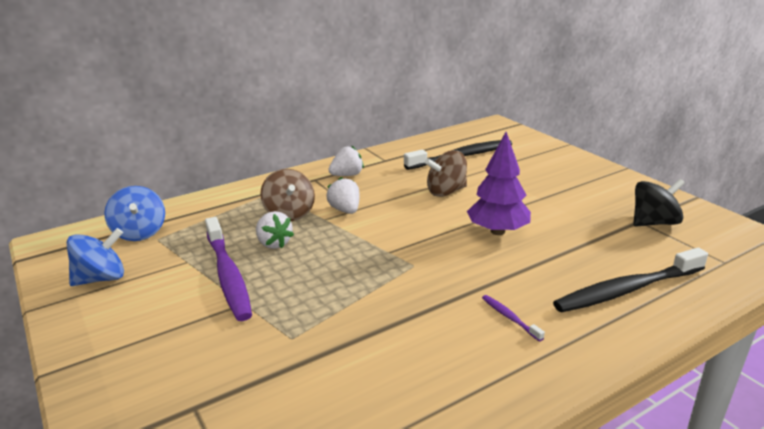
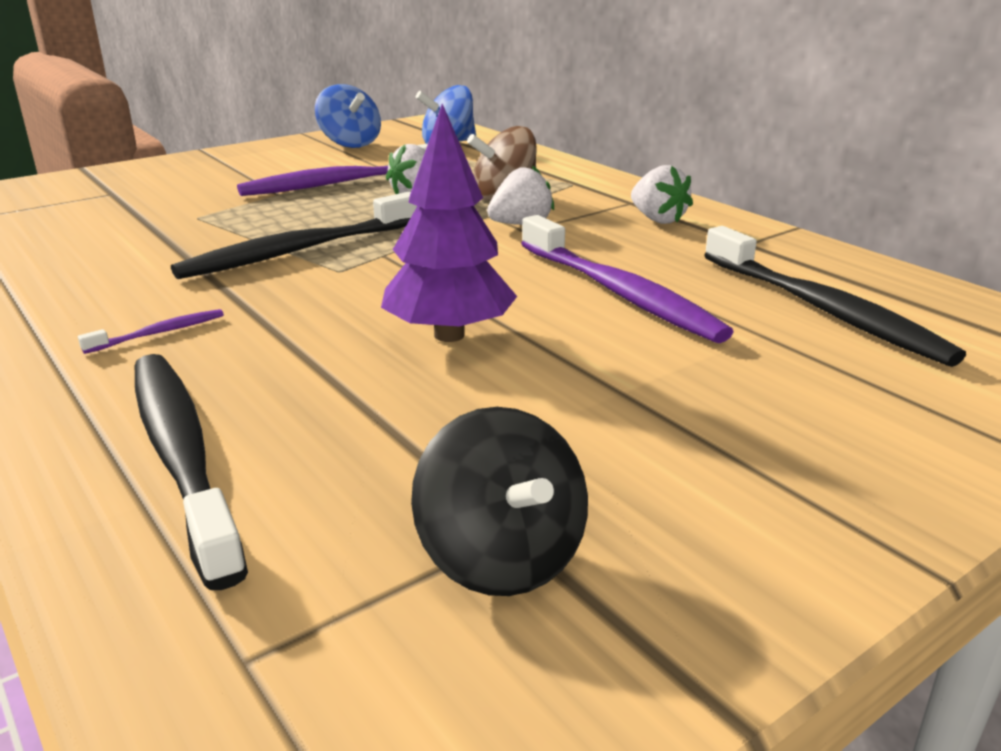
camera: 85 degrees right, 0 degrees up
(379, 282) = (299, 251): none -> black toothbrush
(446, 191) = (619, 293): brown spinning top -> purple toothbrush

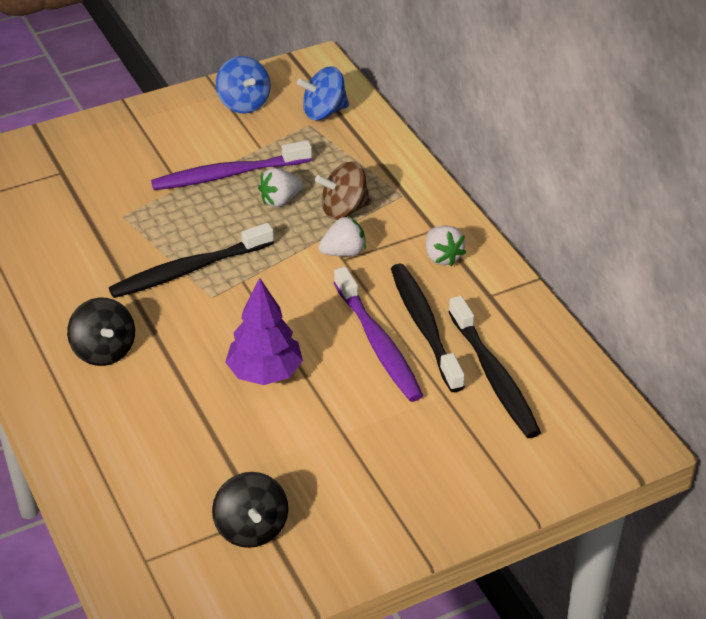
camera: 10 degrees right, 15 degrees up
(159, 333) = (104, 350): purple toothbrush -> black spinning top
(181, 456) = (119, 450): black toothbrush -> black toothbrush (424, 326)

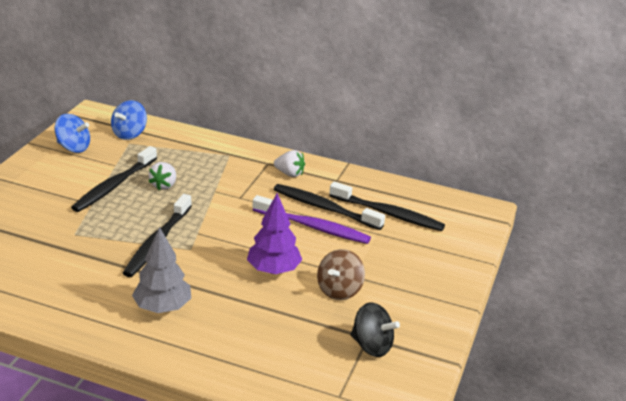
camera: 45 degrees left, 10 degrees down
(104, 350) = (163, 307): black spinning top -> grey tree
(228, 174) = (114, 186): purple toothbrush -> black toothbrush
(343, 252) = (235, 194): white strawberry -> none
(344, 209) = (207, 174): brown spinning top -> brown spinning top (339, 290)

